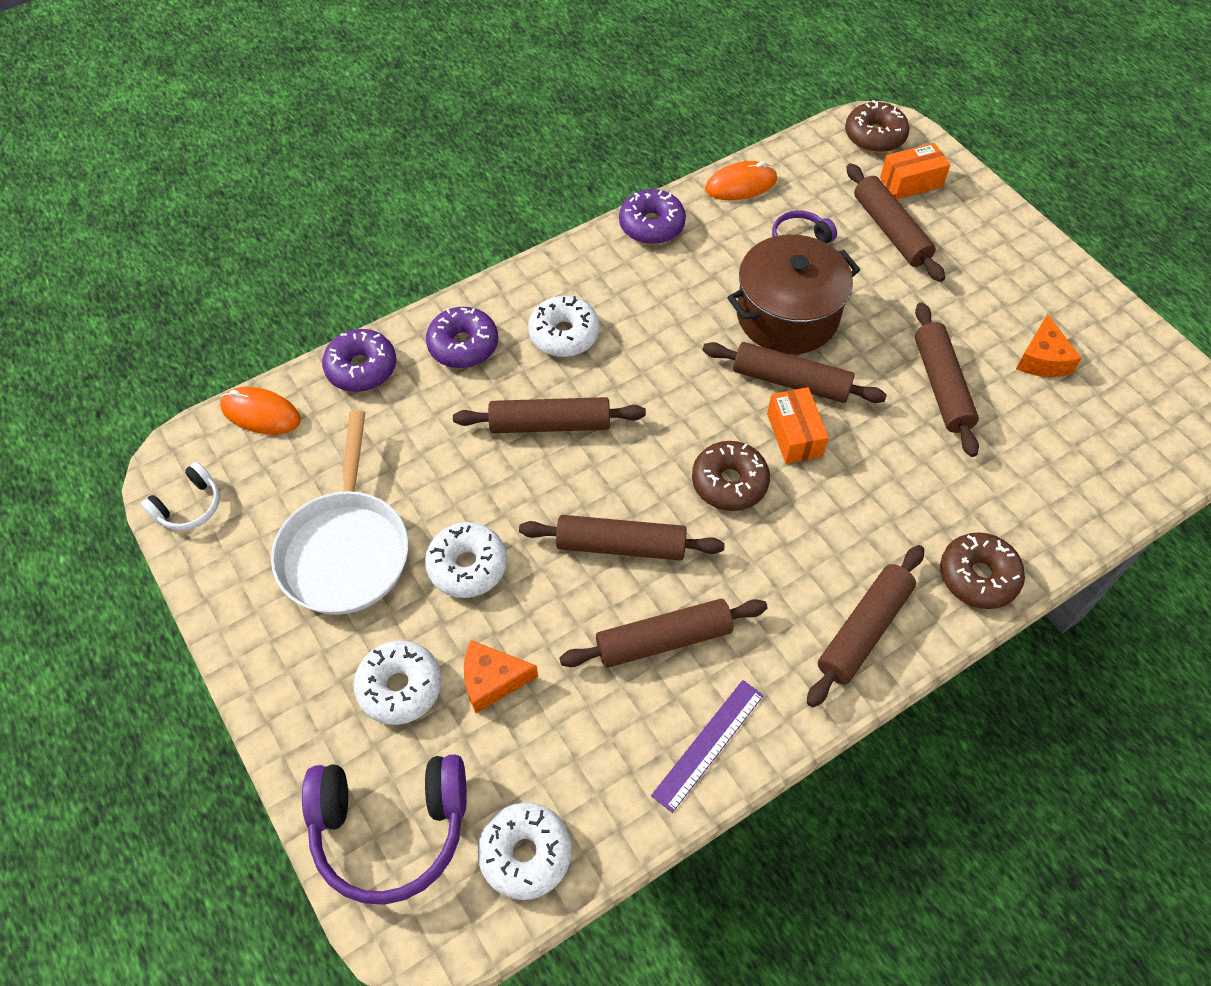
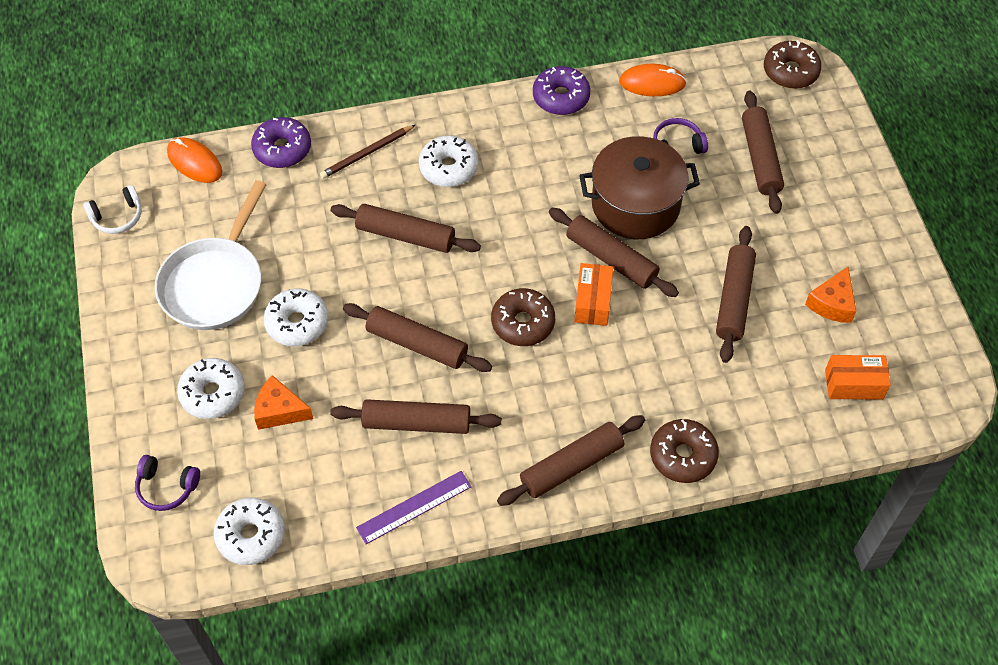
camera: 20 degrees right, 0 degrees up
(390, 829) = (166, 487): purple headphones -> purple headphones, size x0.52
(463, 345) = (366, 153): purple donut -> brown pencil
(911, 182) = (801, 121): orange box -> orange box (853, 384)

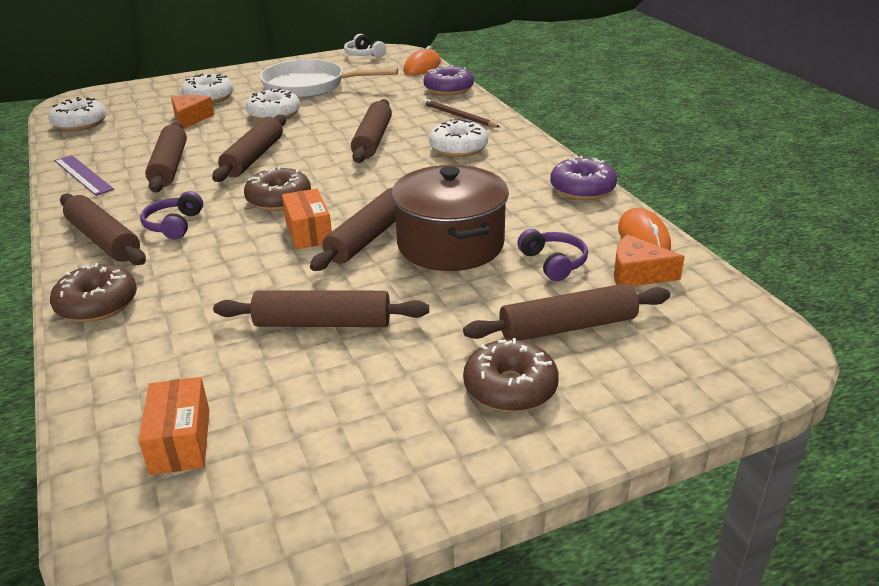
camera: 80 degrees right, 25 degrees down
(166, 487) = (131, 95): purple headphones -> purple headphones (174, 225)
(592, 302) = (308, 232): orange box -> orange box turned 75 degrees clockwise
(790, 71) = (750, 342): brown donut -> brown donut (510, 388)
(832, 303) = (326, 410): orange cheese -> orange cheese (637, 274)

